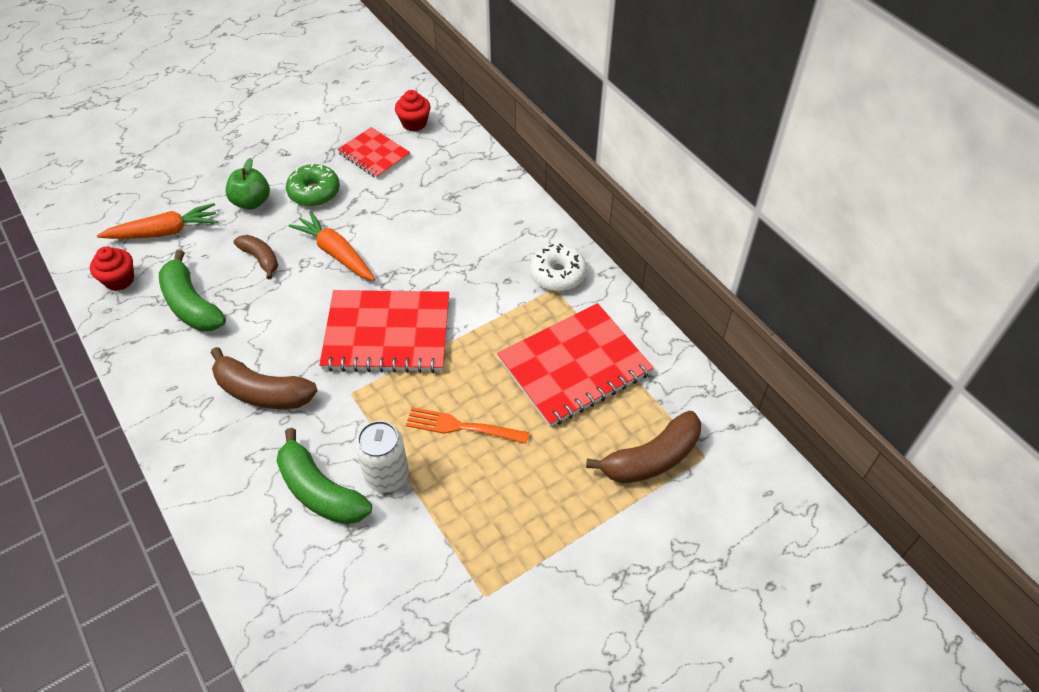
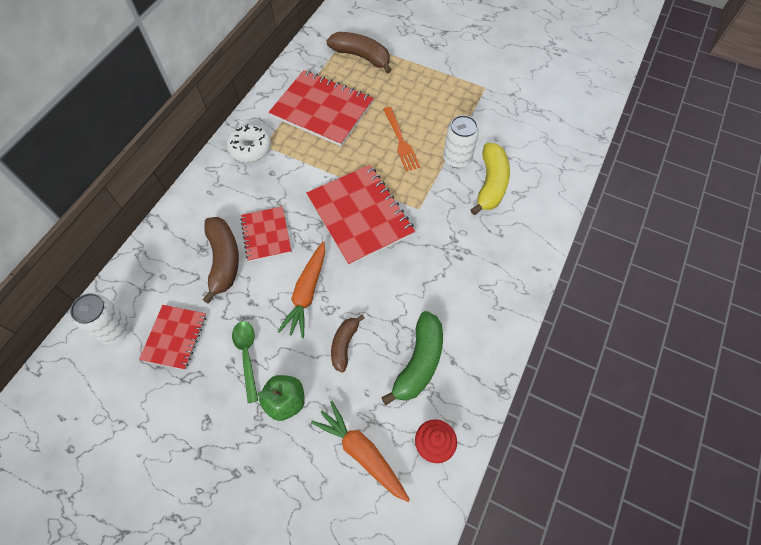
camera: 120 degrees left, 10 degrees up
(262, 392) = (453, 258): brown banana -> brown banana (223, 260)
(314, 192) = (247, 356): green donut -> green spoon
(320, 491) = (490, 184): green banana -> yellow banana
(414, 123) = (115, 329): red cupcake -> white can
(428, 247) = (266, 235): none -> red notebook

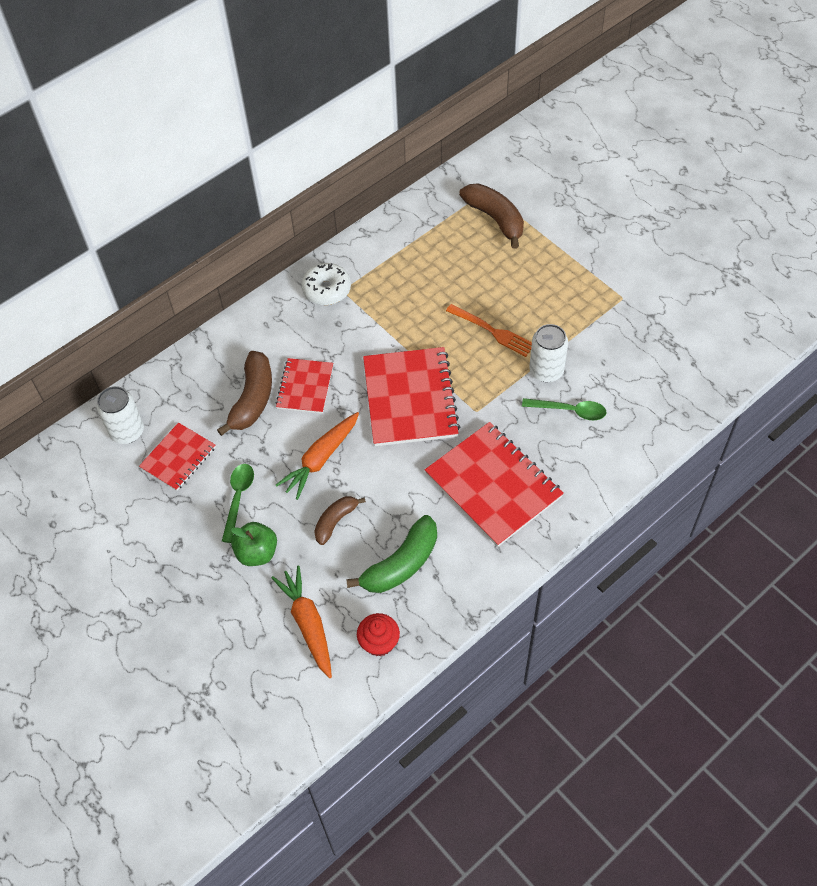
camera: 25 degrees right, 5 degrees down
(322, 110) = (422, 269): red notebook -> red notebook (493, 485)
(401, 141) = (493, 331): orange fork -> orange fork turned 60 degrees counterclockwise
(490, 184) = (569, 411): yellow banana -> green spoon

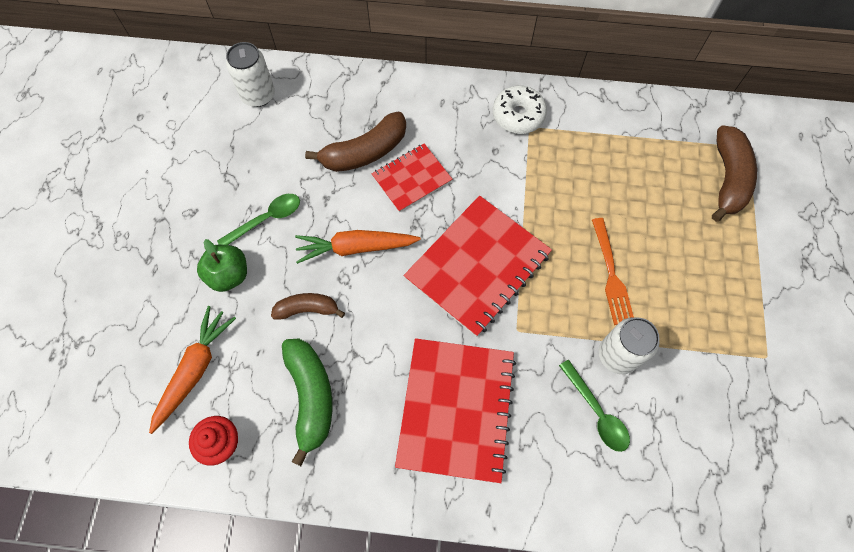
camera: 45 degrees right, 10 degrees up
(178, 458) = (266, 147): red notebook -> none
(401, 564) = (311, 397): green banana -> green banana turned 105 degrees counterclockwise

